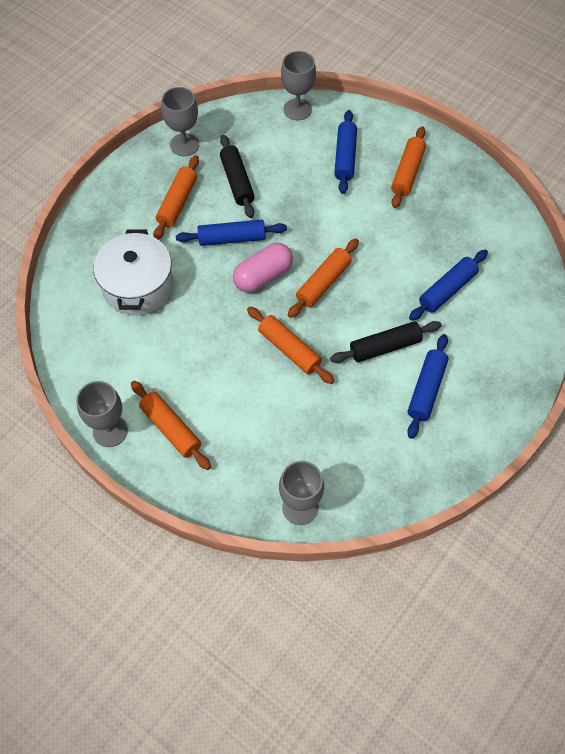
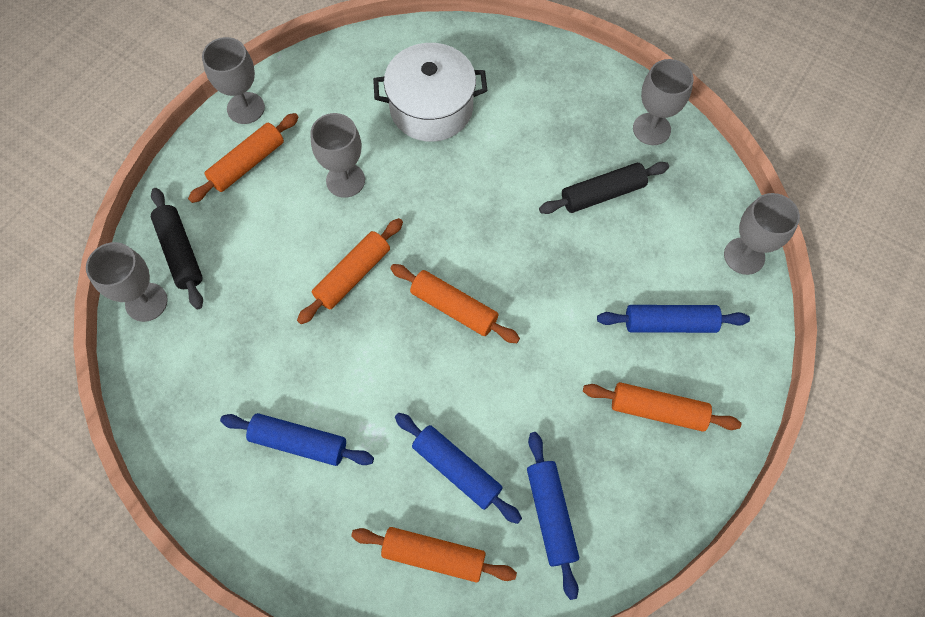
camera: 85 degrees right, 5 degrees up
(177, 203) = (558, 132): orange rolling pin -> orange rolling pin (434, 555)
(199, 352) = (345, 180): none -> grey goblet
(232, 238) = (511, 197): blue rolling pin -> blue rolling pin (550, 515)
(263, 276) = (458, 237): pink capsule -> none
(385, 347) = (361, 388): black rolling pin -> black rolling pin (180, 252)

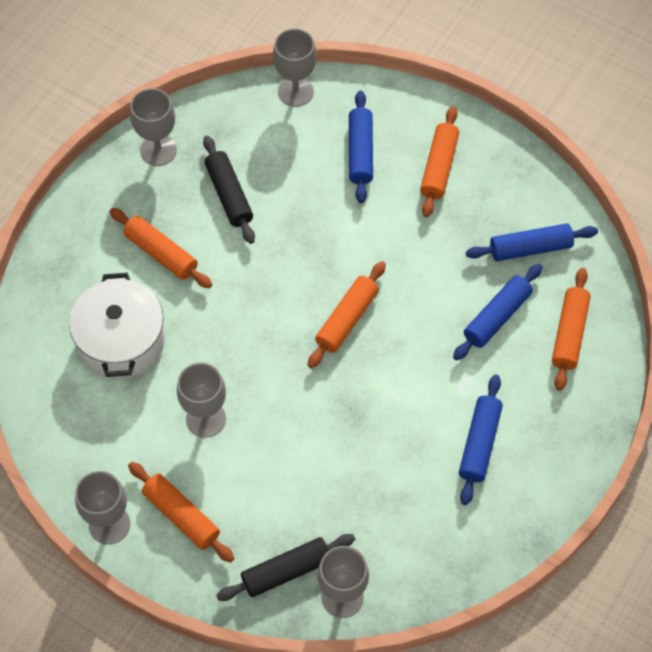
camera: 90 degrees left, 5 degrees down
(353, 275) = (313, 407): orange rolling pin -> orange rolling pin (161, 253)

